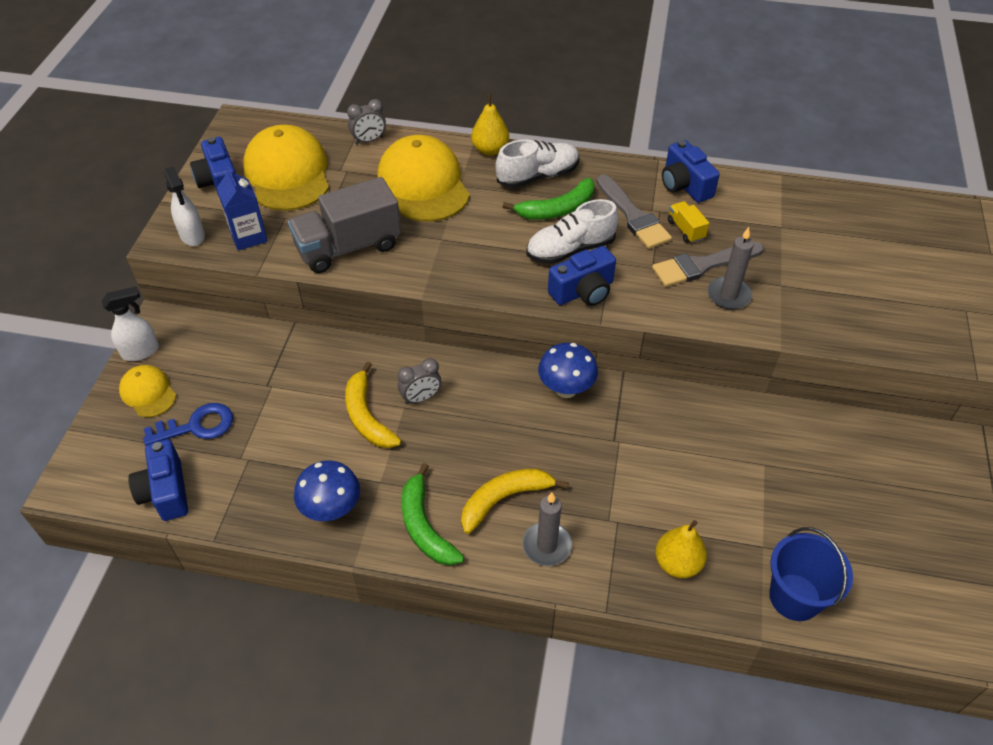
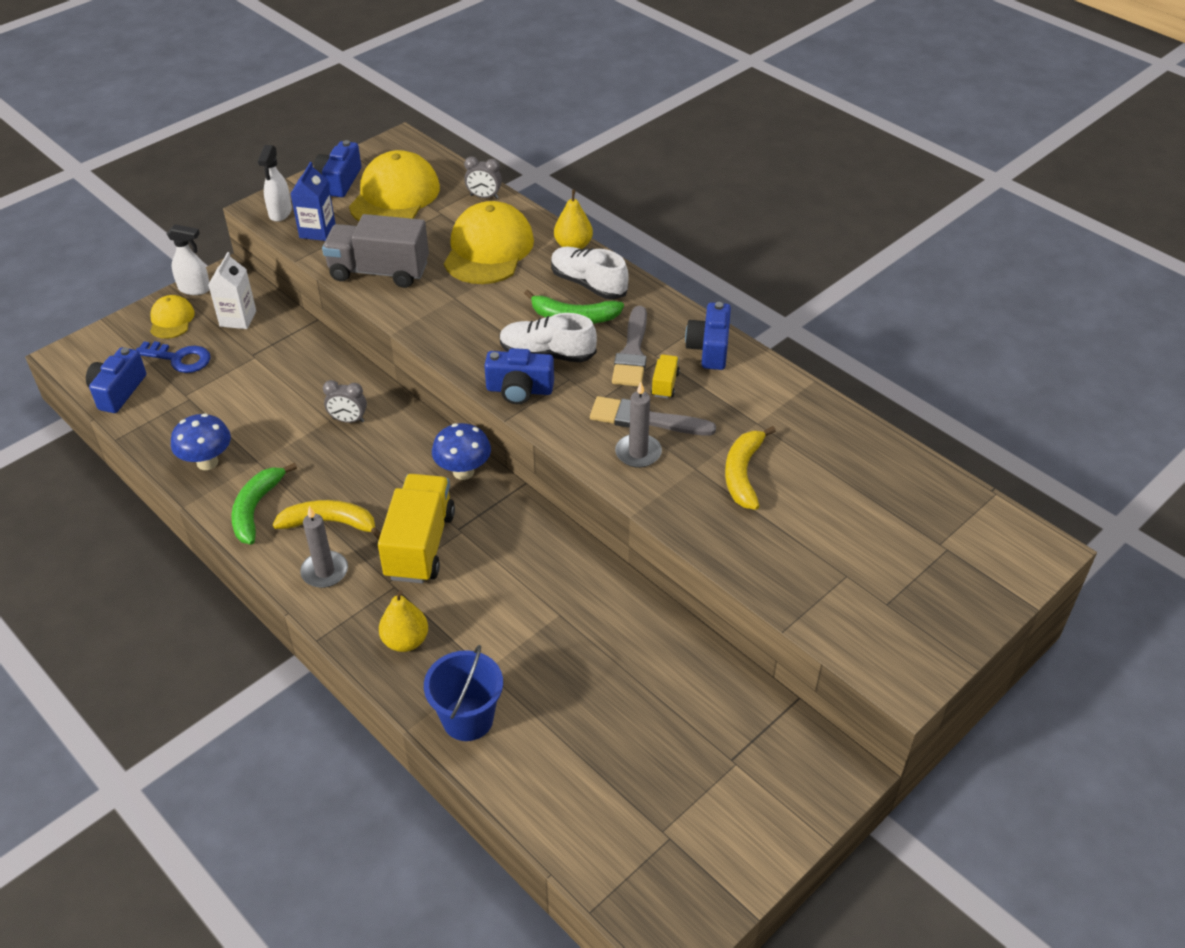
camera: 35 degrees right, 5 degrees down
(216, 358) = (238, 319): none -> white carton
(367, 416) = (297, 412): yellow banana -> yellow banana (743, 473)
(537, 176) = (588, 284): white shoe -> white shoe turned 150 degrees counterclockwise
(599, 473) = (420, 545): none -> yellow truck

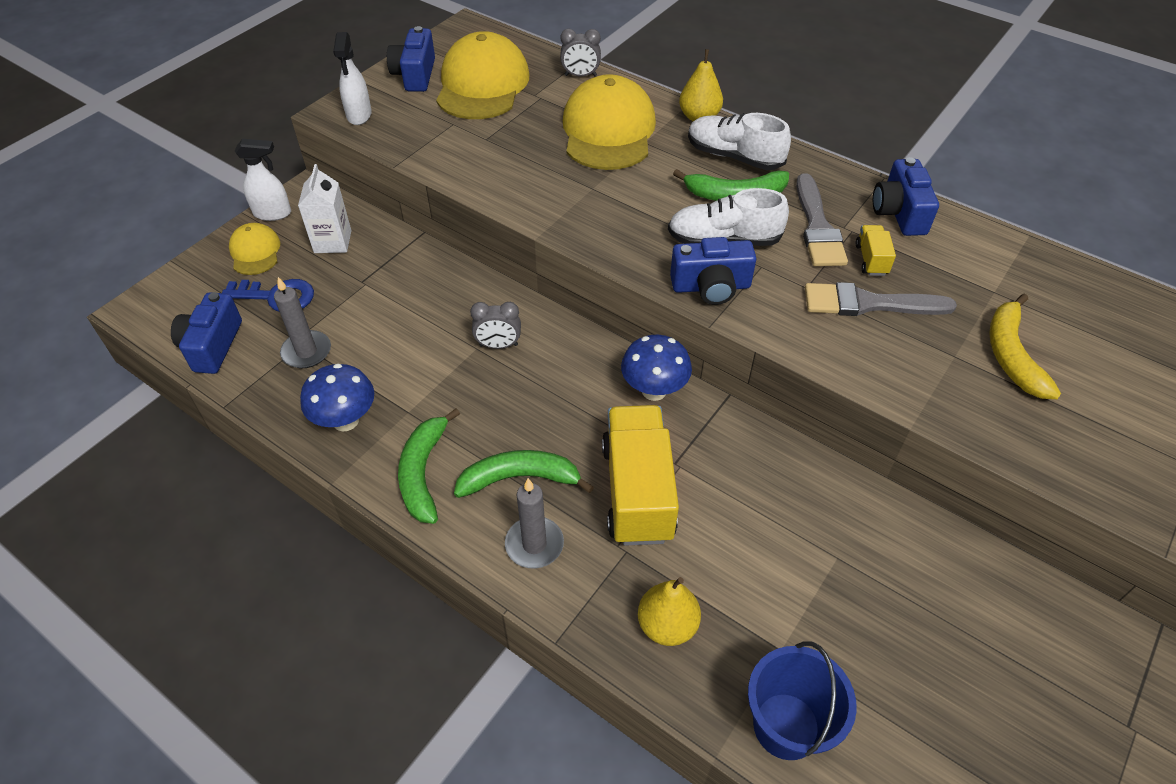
camera: 10 degrees left, 5 degrees up
(317, 231) = (408, 131): blue carton -> none
(330, 523) = (520, 478): yellow banana -> green banana
(379, 271) = (495, 168): grey truck -> none
(638, 453) = (881, 346): grey candle -> grey candle (306, 352)

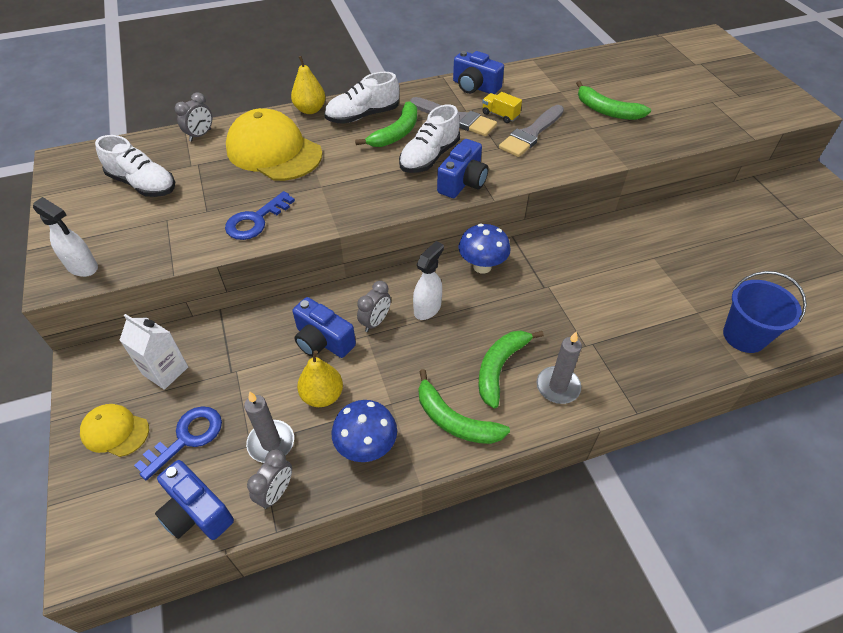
camera: 55 degrees left, 0 degrees up
(260, 384) = (276, 492): none -> grey clock
(273, 213) = (82, 398): white spray bottle -> white spray bottle (427, 308)
(415, 75) = (78, 213): blue camera -> blue camera (323, 341)
(482, 85) = (143, 184): yellow cap -> white shoe
(502, 174) = (256, 220): none -> blue key
(637, 491) = (552, 315): yellow truck -> none
(667, 625) = (655, 352): yellow pear -> yellow pear (322, 395)
(1011, 355) = (606, 110): yellow banana -> green banana

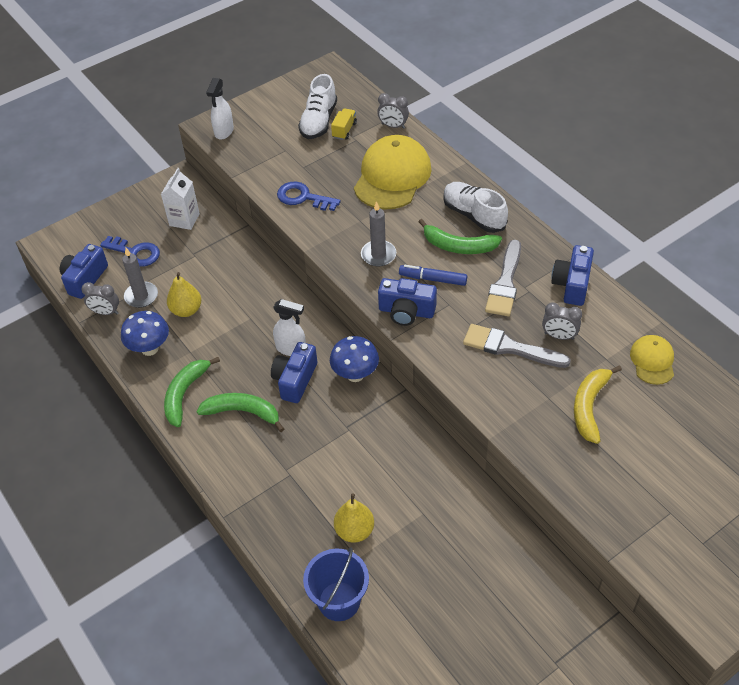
camera: 75 degrees right, 0 degrees up
(115, 431) = (132, 217): yellow cap -> yellow cap (652, 361)
(310, 110) = (464, 178): yellow pear -> yellow pear (354, 531)
(323, 341) = (236, 293): blue camera -> blue camera (295, 380)
(375, 322) = (265, 319): grey clock -> grey clock (559, 336)
(429, 157) = (433, 279): white shoe -> blue marker
(500, 115) = (530, 316): yellow truck -> yellow truck (344, 130)
(558, 386) = (235, 456): grey candle -> grey candle (378, 255)
(606, 110) = (589, 406): green banana -> yellow banana

